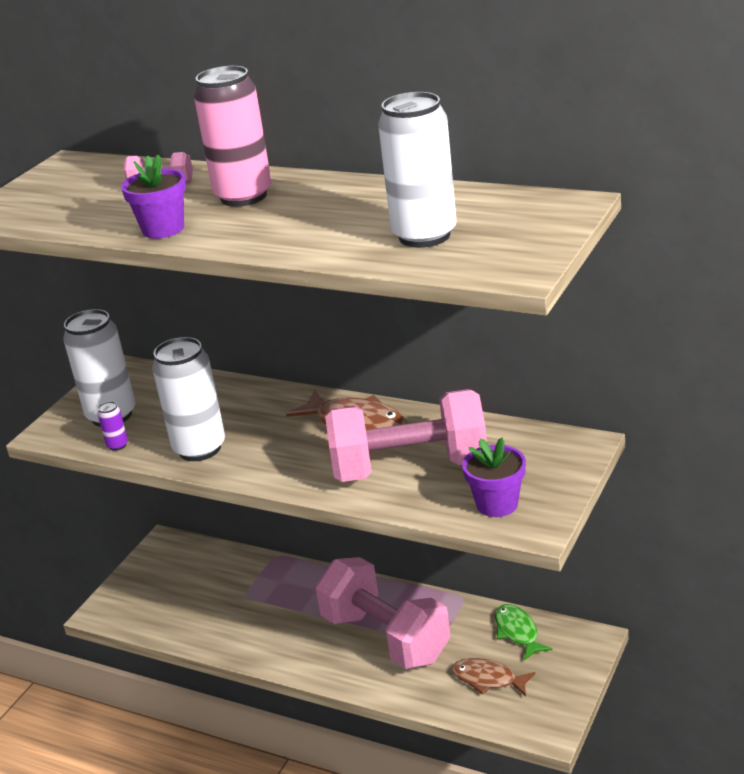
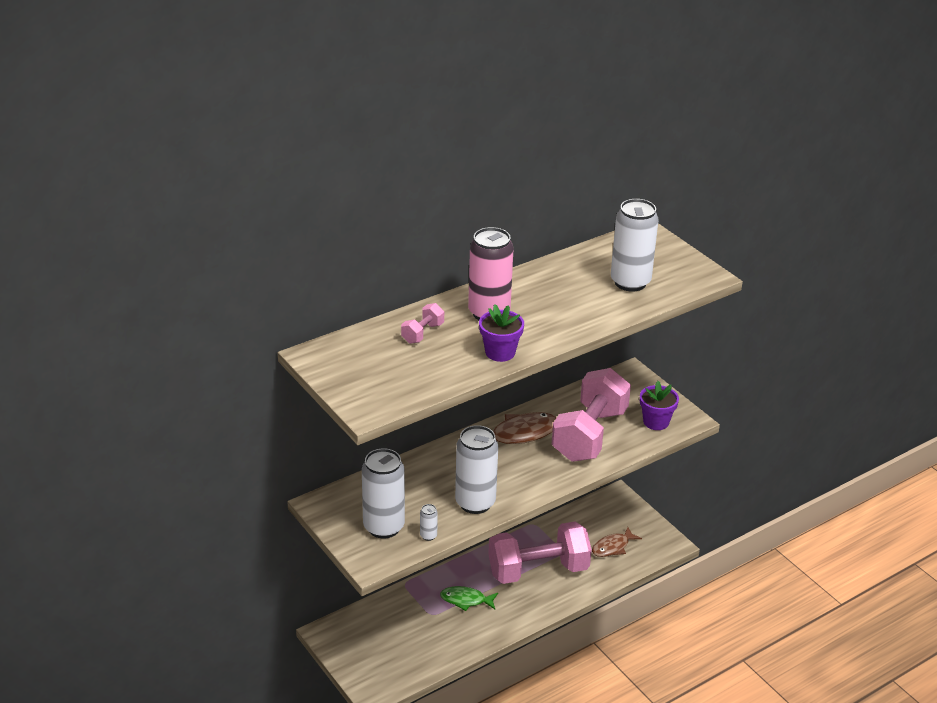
camera: 65 degrees left, 5 degrees up
(117, 445) = (428, 536): purple can -> white can
(518, 632) = (585, 518): green fish -> green fish (466, 600)

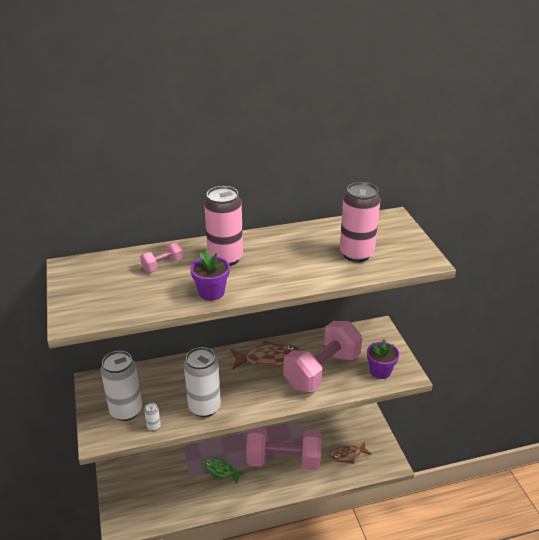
camera: 20 degrees right, 0 degrees up
(630, 282) = (356, 254): white can -> pink can

